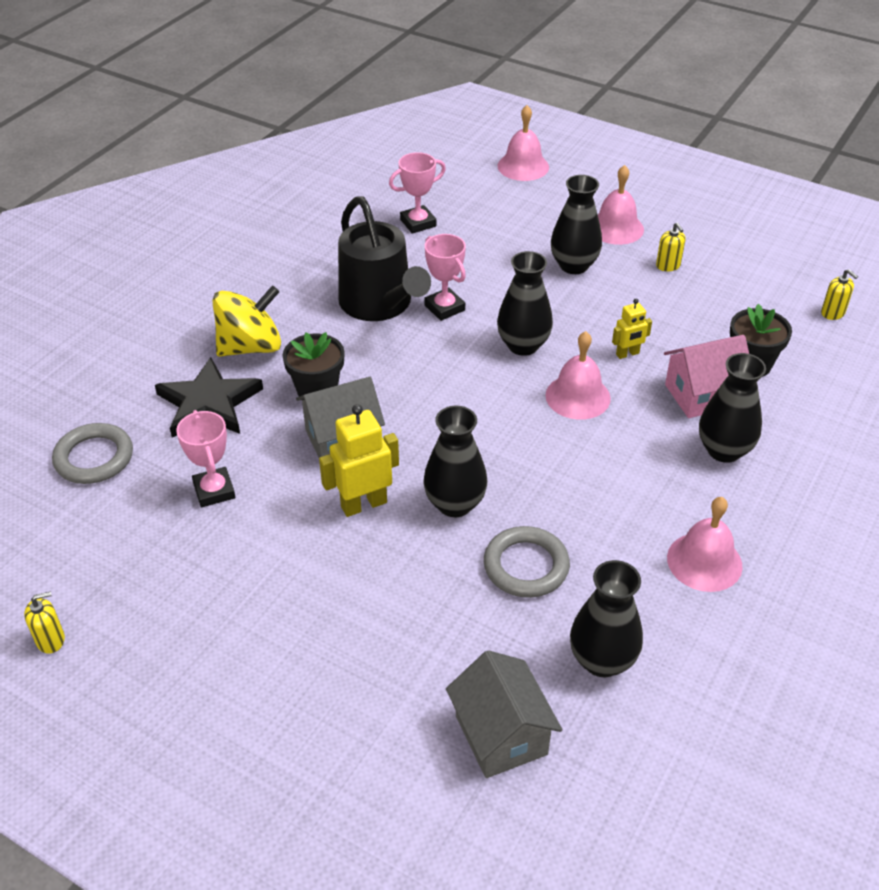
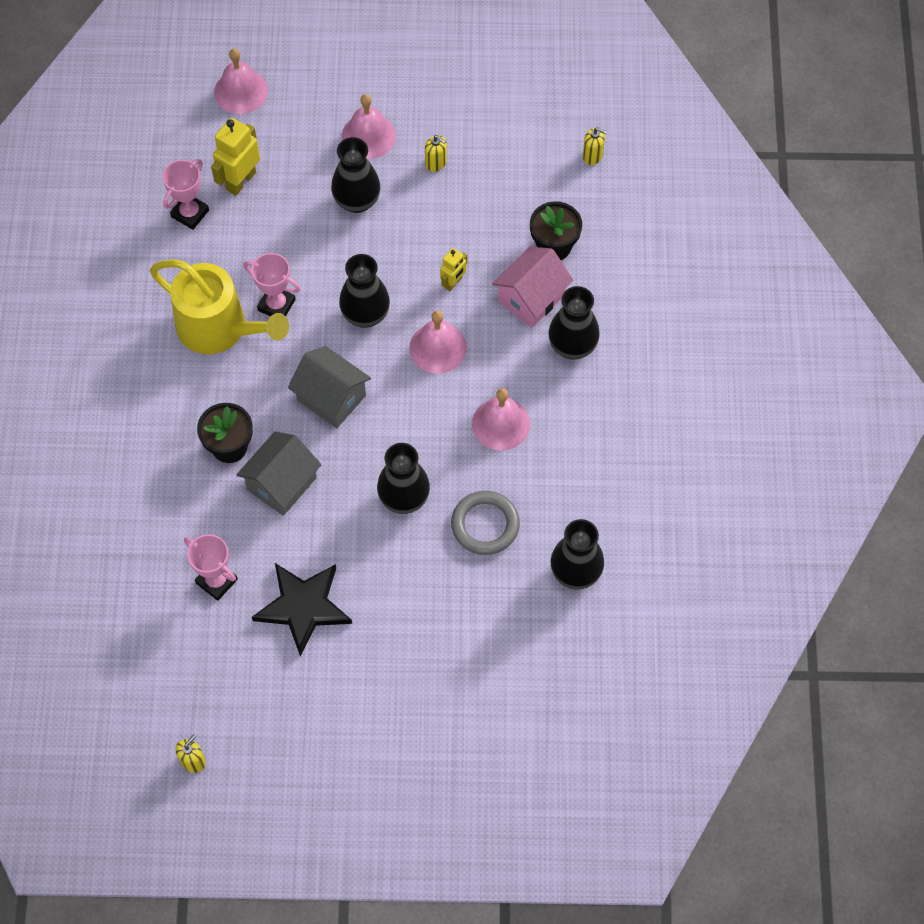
camera: 30 degrees left, 20 degrees up
(94, 458) = (99, 602): grey ring -> none
(209, 403) = (151, 504): black star -> black star (303, 607)
(250, 347) = (142, 429): yellow spinning top -> none
(363, 504) = (337, 534): yellow robot -> yellow robot (240, 181)
(379, 304) = (219, 328): black watering can -> yellow watering can
(501, 735) = (540, 661): grey house -> grey house (331, 398)
(704, 561) = (604, 456): pink bell -> pink bell (501, 424)

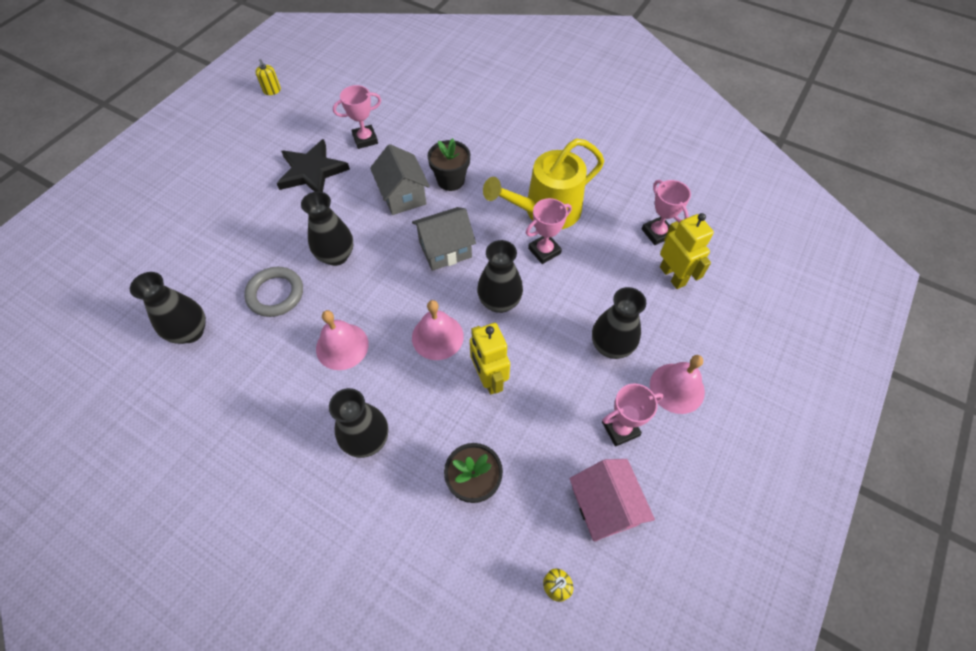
camera: 120 degrees right, 5 degrees down
(241, 91) = (767, 314): pink bell -> none
(436, 163) = (620, 429): yellow soap dispenser -> pink trophy
(453, 283) = (489, 378): yellow robot -> yellow robot, size x1.73
(531, 298) = (434, 432): pink house -> pink house (604, 506)

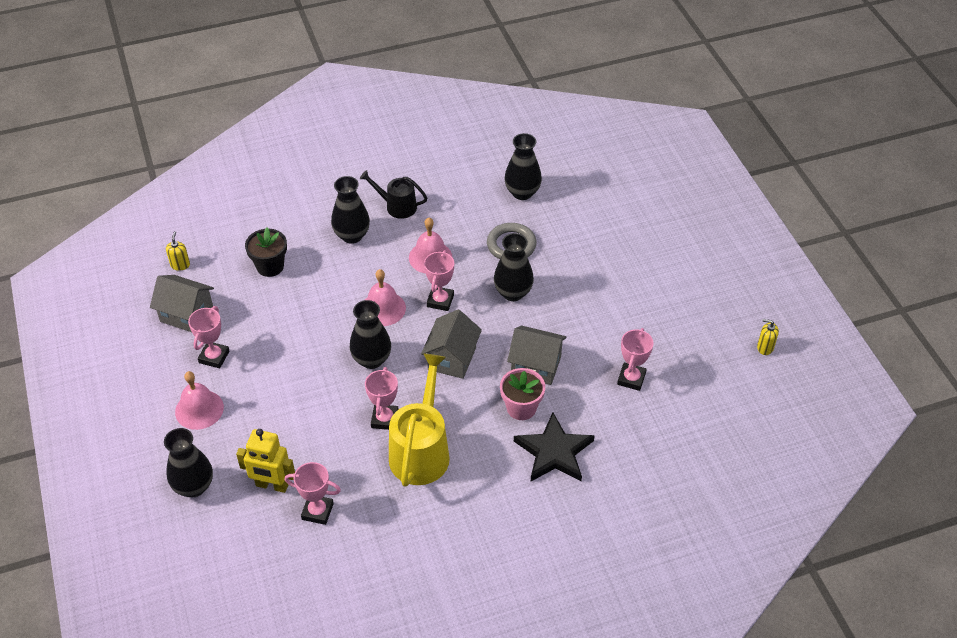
camera: 130 degrees right, 10 degrees down
(290, 430) = (397, 206): none -> black watering can
(312, 171) = (622, 323): black star -> black star (554, 452)
(390, 300) = (440, 301): none -> pink trophy
(451, 180) = (521, 408): black flower pot -> pink flower pot
(489, 378) = (323, 315): yellow robot -> none
(604, 506) = (186, 314): pink house -> grey house
(611, 346) = (267, 397): black vase -> black vase (194, 486)

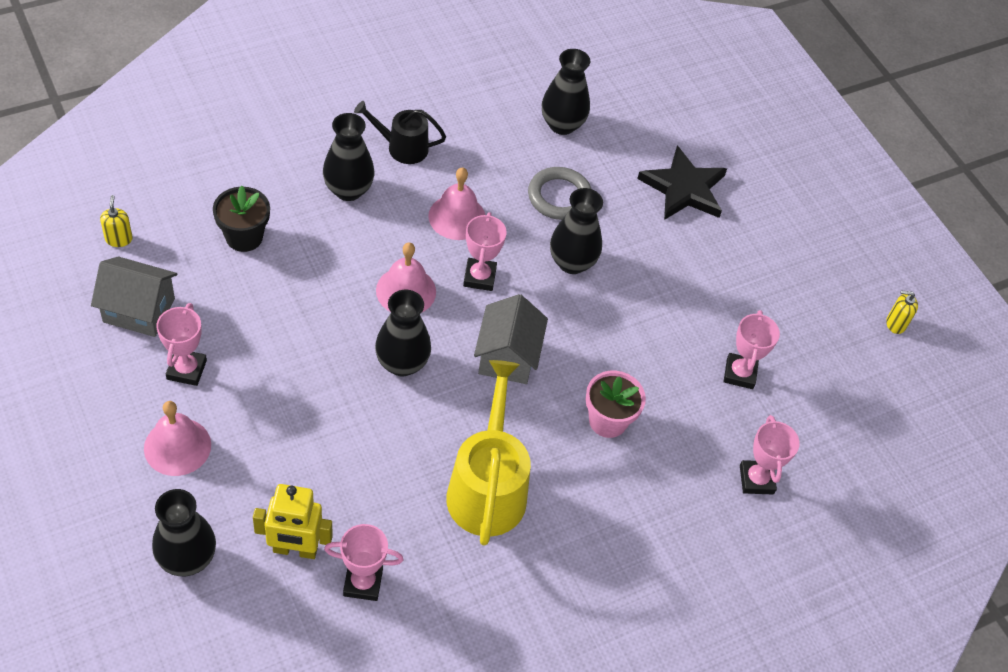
camera: 15 degrees left, 5 degrees up
(385, 419) = (432, 446): pink trophy -> pink trophy (756, 480)
(536, 366) = (617, 361): grey house -> none
(554, 452) = (659, 479): black star -> black star (684, 188)

